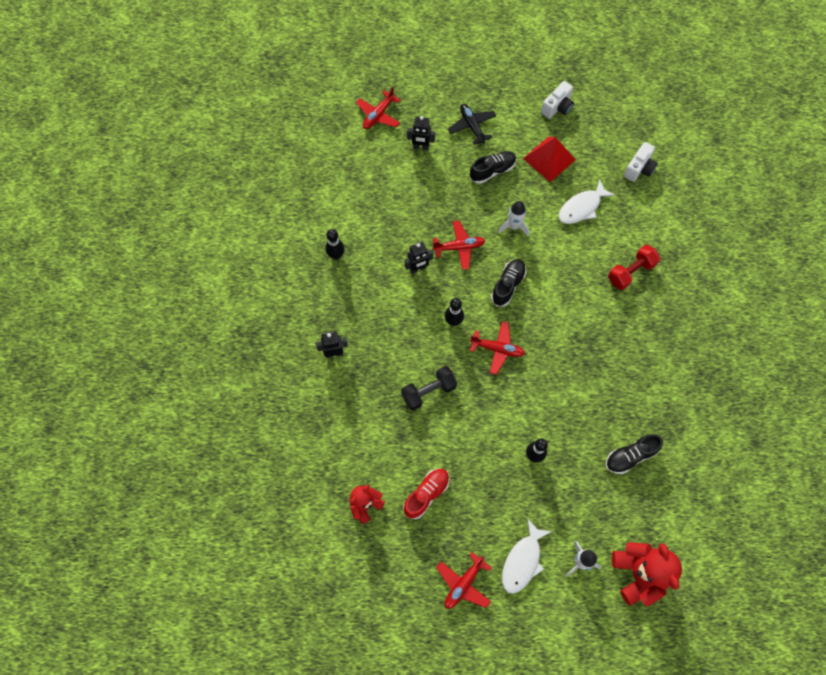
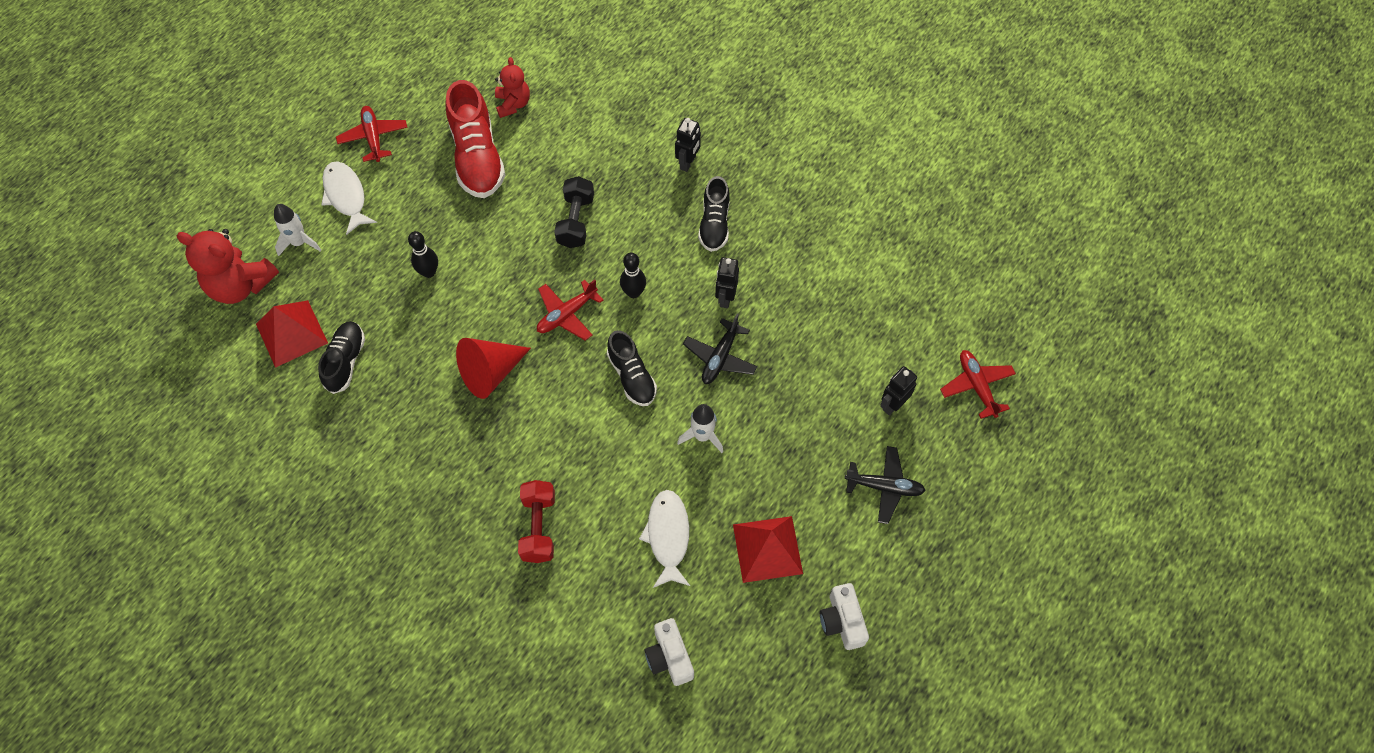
camera: 125 degrees right, 5 degrees down
(336, 255) = (804, 228): black bowling pin -> none
(426, 494) = (477, 157): red shoe -> red shoe, size x1.63
(459, 247) = (720, 357): red plane -> black plane
(492, 171) = (798, 465): black shoe -> black shoe (714, 224)
(568, 364) = (490, 373): none -> red cone
(641, 507) = (292, 333): none -> red pyramid

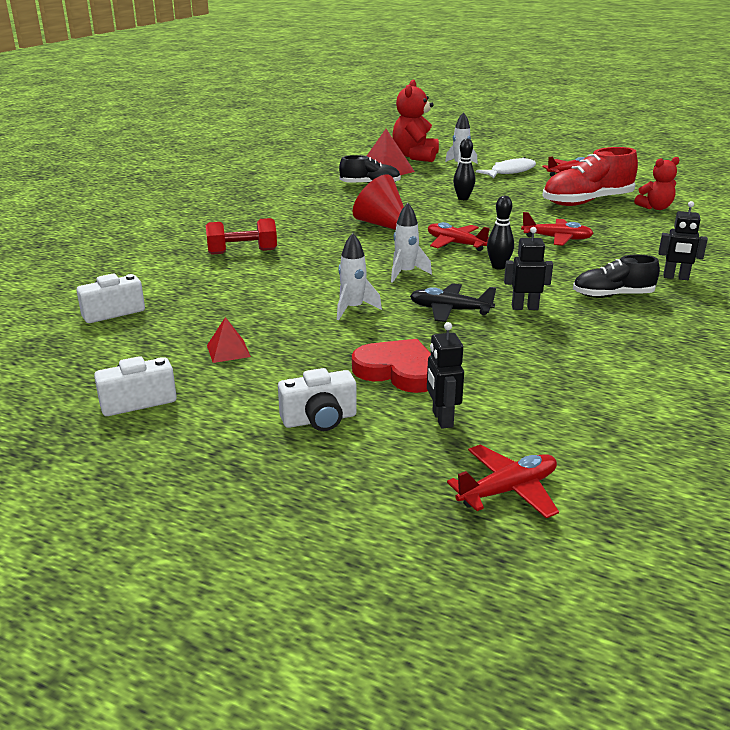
camera: 80 degrees right, 35 degrees down
(576, 221) = (557, 238): black dumbbell -> red plane
(632, 376) = (405, 273): black shoe -> white rocket
(668, 536) = (238, 301): white fish -> none
(767, 549) = (228, 351): red pyramid -> red pyramid, size x0.54
(820, 420) = (398, 371): none -> red heart
(884, 487) = (319, 419): black plane -> white camera
(892, 405) = (442, 419): black robot -> black robot turned 135 degrees counterclockwise

